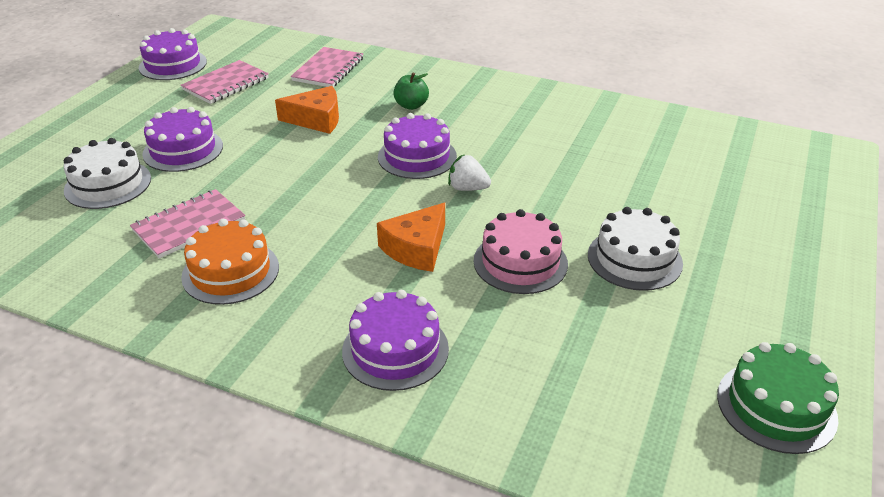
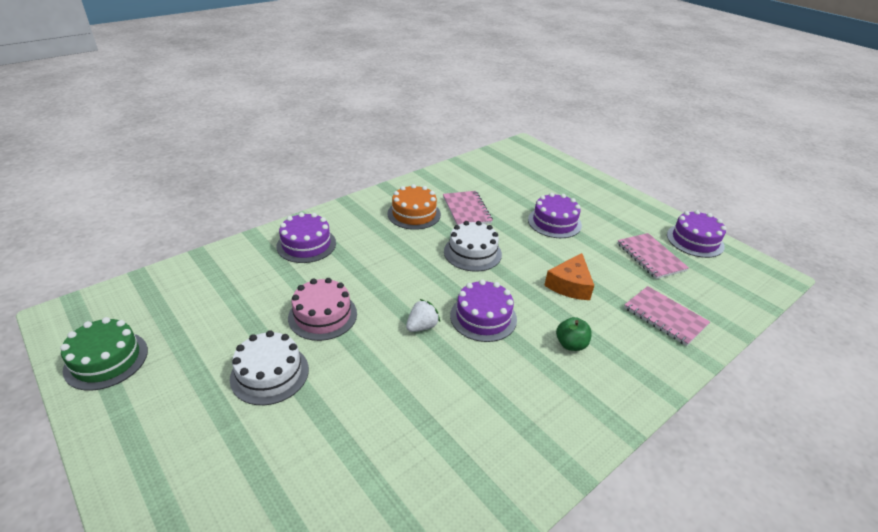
camera: 115 degrees right, 0 degrees up
(108, 184) = (528, 194): white cake -> white cake (472, 253)
(416, 248) = (376, 278): orange cheese -> none

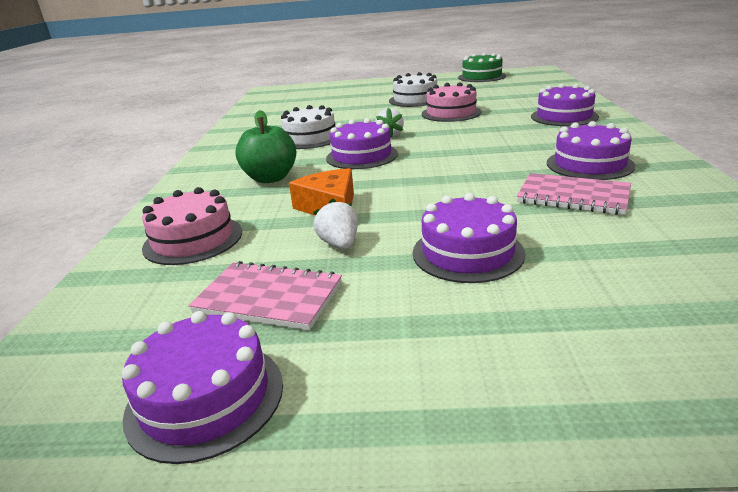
camera: 135 degrees right, 10 degrees down
(414, 214) = (589, 164): orange cake -> purple cake
(472, 253) = (463, 175): white cake -> white cake (310, 138)
(571, 344) = (270, 178): green apple -> green apple, size x1.56
(595, 260) = (339, 244): none -> white strawberry
(665, 317) = (193, 239): pink notebook -> pink cake

